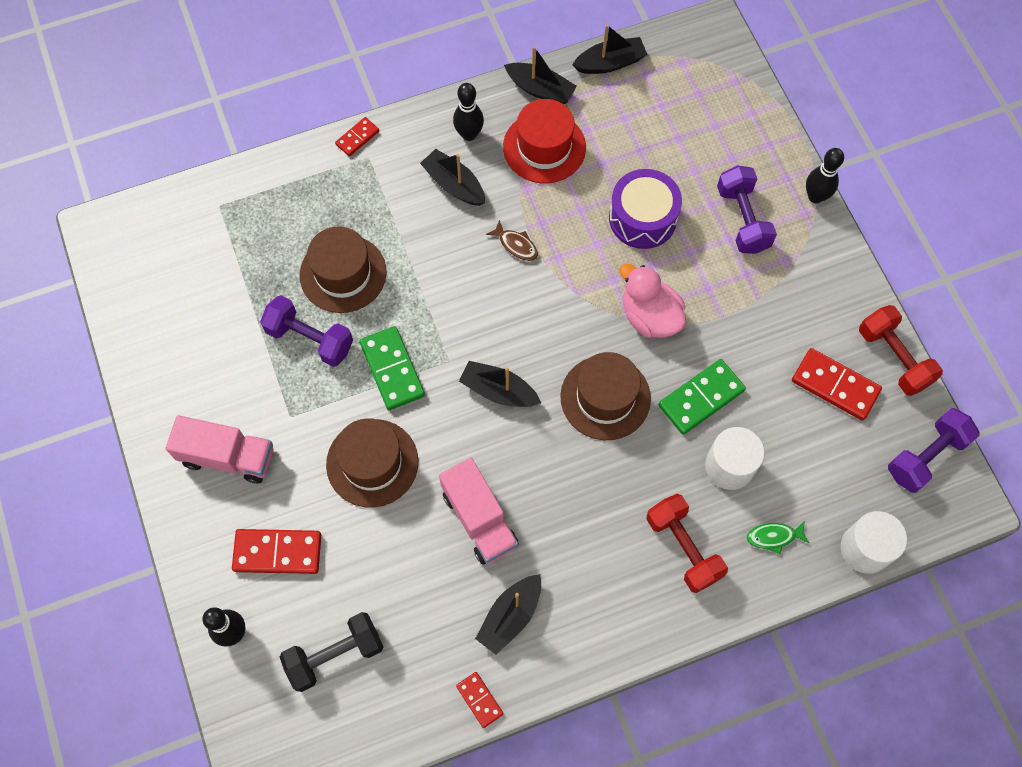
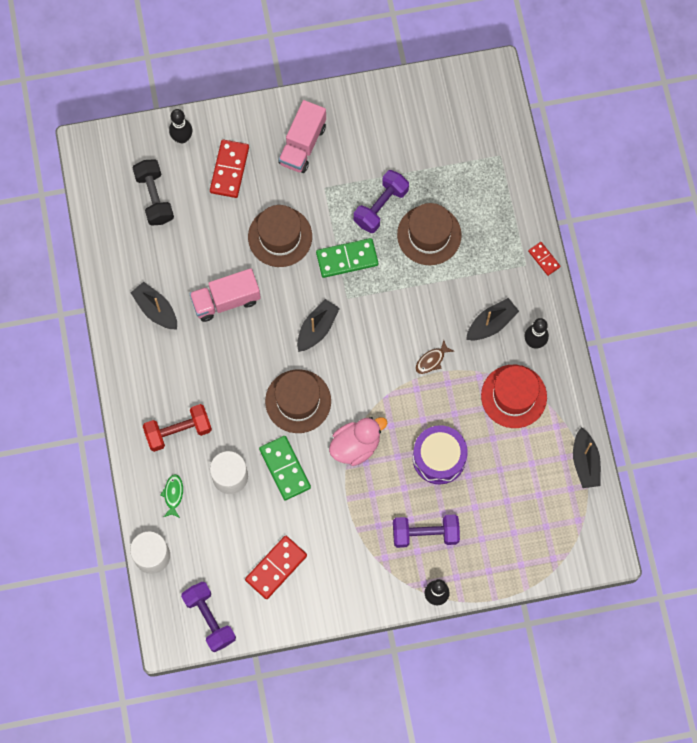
camera: 100 degrees right, 5 degrees up
(479, 700) = (106, 282): red domino -> none
(540, 89) = (567, 403): black boat -> none
(893, 358) = (290, 617): red dumbbell -> none

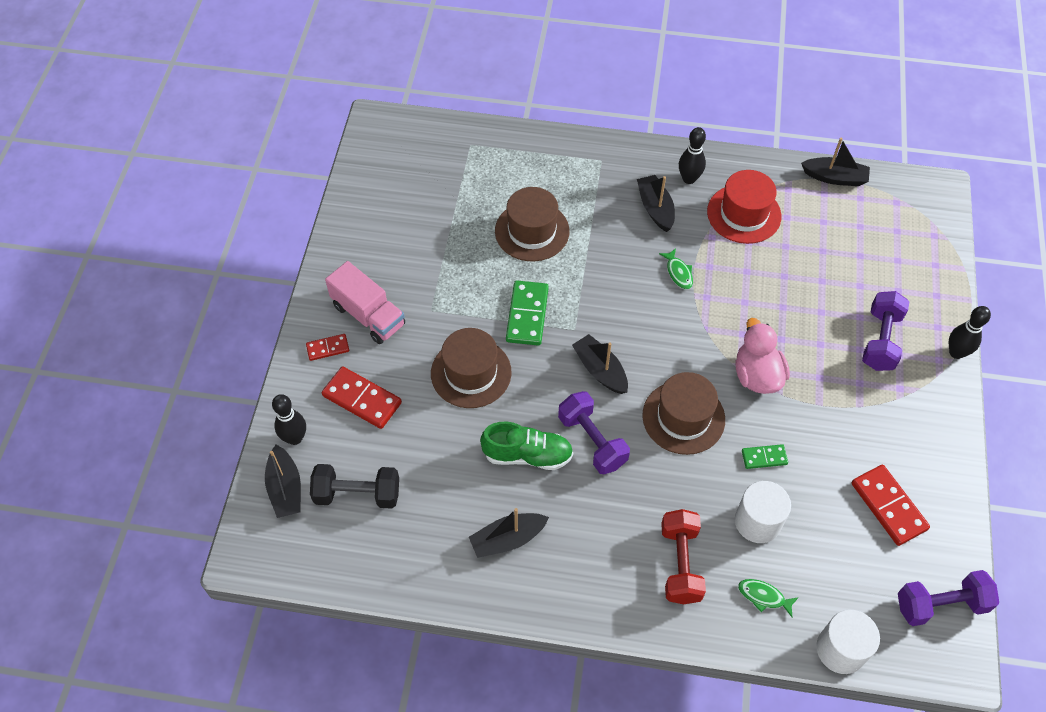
camera: 70 degrees left, 15 degrees down
(142, 149) = (285, 488): none -> black boat
(226, 300) = (527, 455): pink truck -> green shoe
(284, 468) = (764, 457): green domino -> green domino, size x0.56
(381, 206) = (479, 264): purple dumbbell -> purple dumbbell (592, 441)
(431, 360) = (678, 273): brown fish -> green fish
(439, 458) = (794, 301): purple drum -> none
(544, 259) = (601, 144): red domino -> red domino (328, 348)

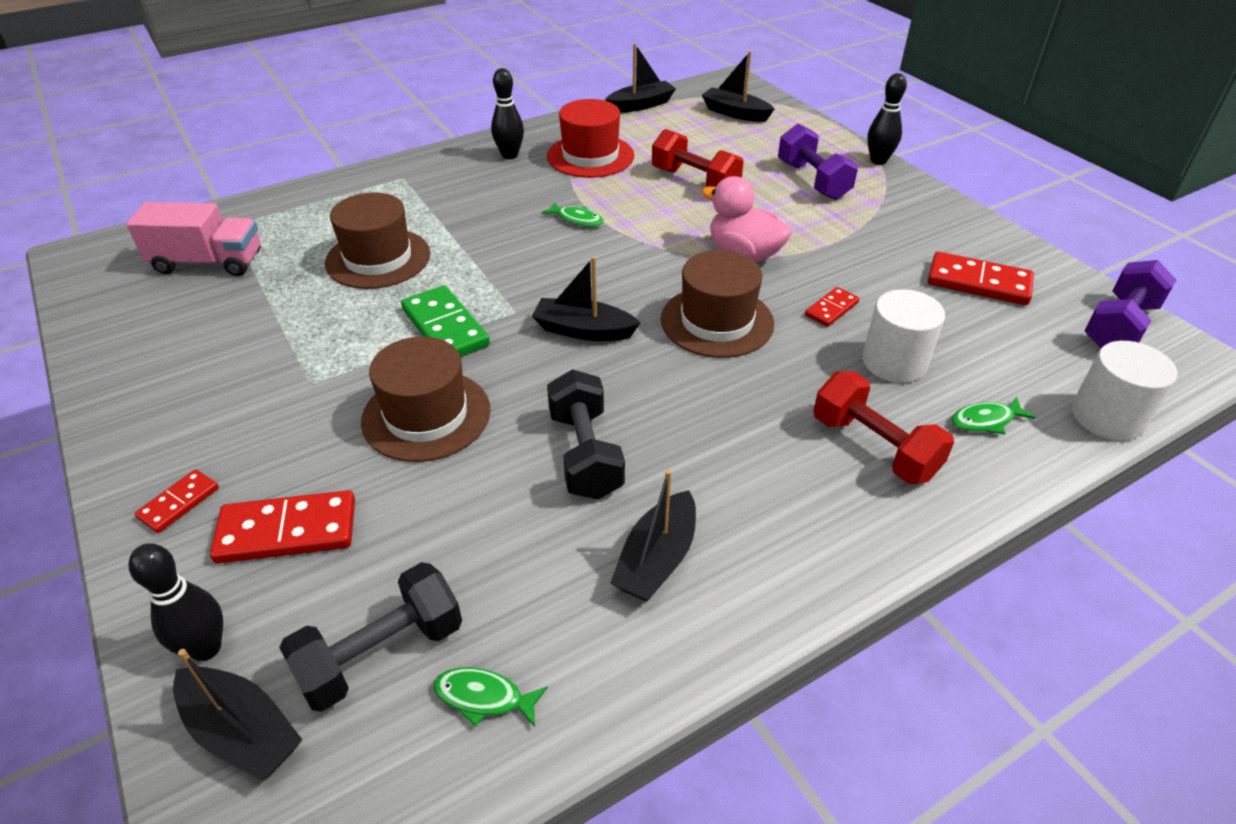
camera: 40 degrees left, 15 degrees down
(368, 315) = (218, 434): pink truck -> pink truck (208, 262)
(381, 546) = (484, 697): none -> green fish
(527, 455) = (585, 454): green shoe -> black dumbbell
(592, 441) = (646, 395): purple dumbbell -> none
(655, 208) = (499, 187): black boat -> black boat (735, 113)
(764, 457) = (831, 309): green domino -> red domino
(793, 286) = (695, 181): none -> red dumbbell

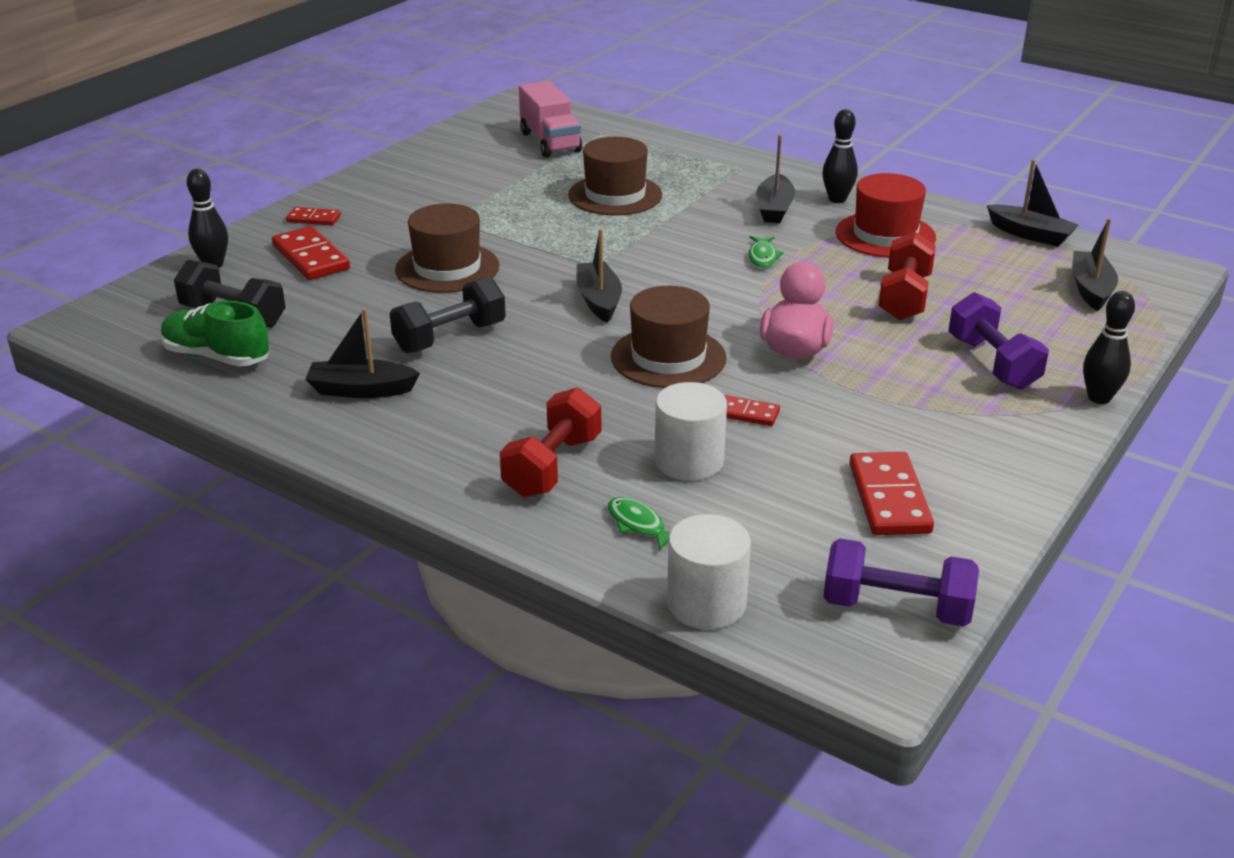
camera: 65 degrees right, 10 degrees down
(242, 732) = (165, 294): black boat -> black boat (774, 209)
(445, 327) = (552, 245): green domino -> none
(484, 697) = (217, 357): green fish -> green shoe
(813, 180) = (992, 363): purple dumbbell -> purple dumbbell turned 60 degrees counterclockwise

